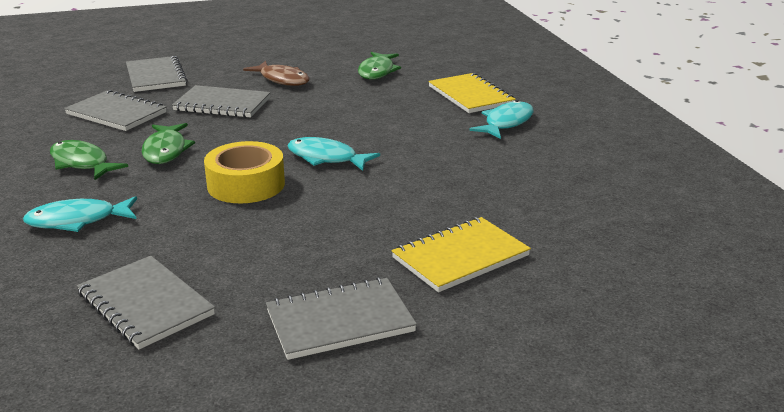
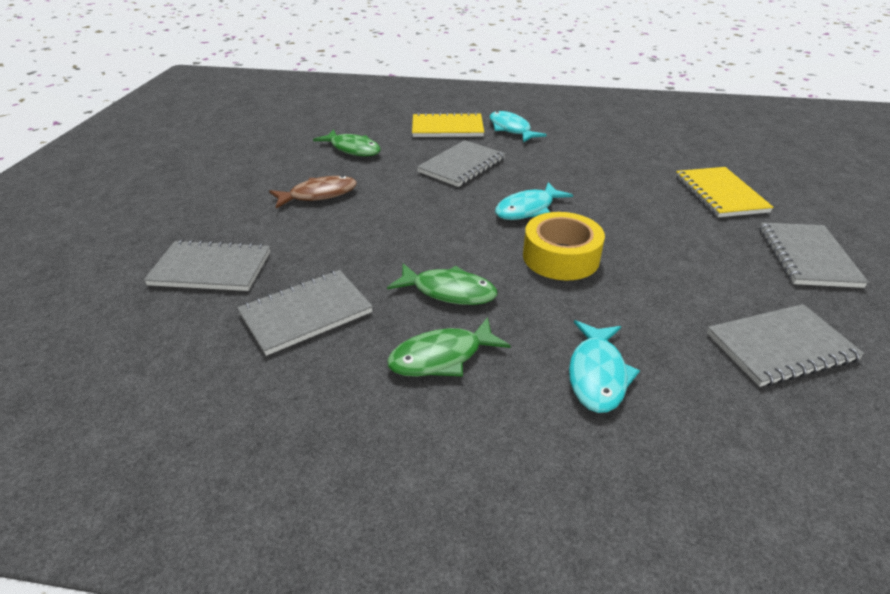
camera: 65 degrees left, 10 degrees up
(222, 104) = (351, 238): grey notebook -> grey notebook (462, 165)

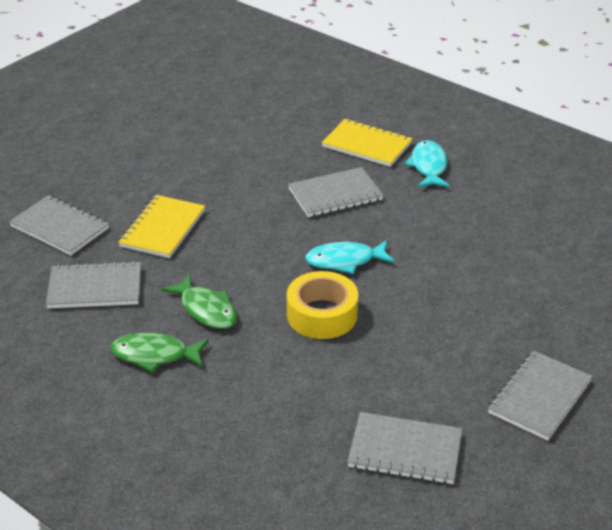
camera: 30 degrees right, 0 degrees up
(319, 195) = (187, 185): brown fish -> none
(353, 149) = (256, 144): green fish -> none
(597, 375) = (245, 410): turquoise fish -> none
(720, 194) = (546, 310): yellow notebook -> yellow notebook (162, 228)

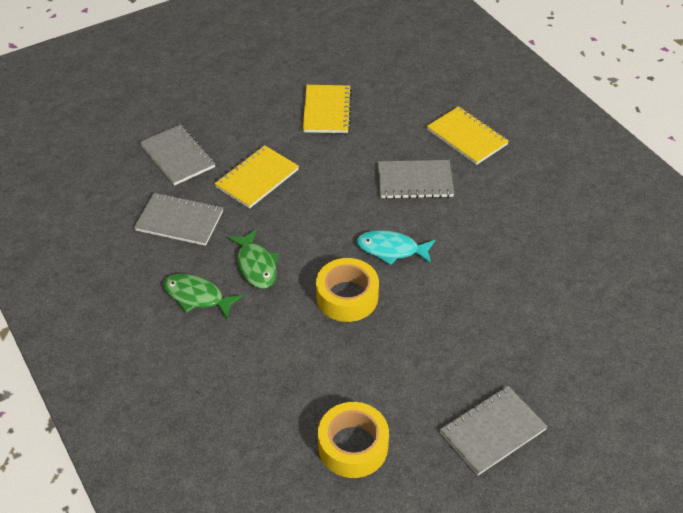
camera: 20 degrees right, 10 degrees up
(206, 151) = (327, 111): none -> yellow notebook
(405, 450) = (353, 446): grey notebook -> yellow tape
(428, 166) = (511, 172): turquoise fish -> none

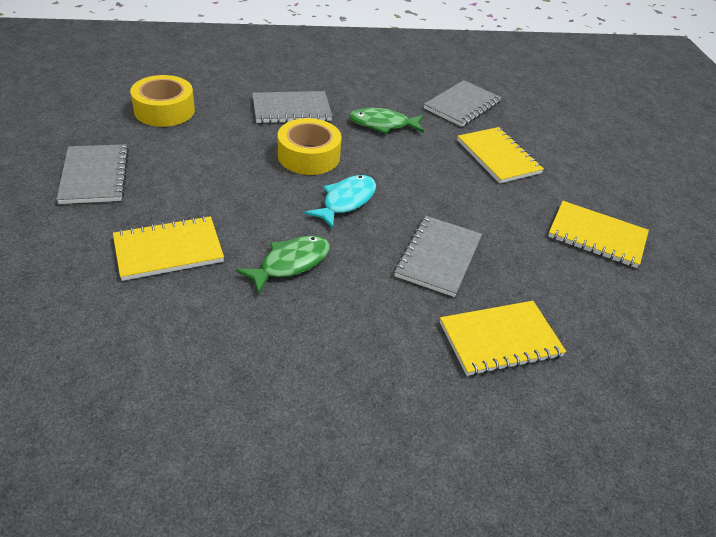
camera: 110 degrees right, 5 degrees down
(178, 156) = (551, 125): grey notebook -> grey notebook (291, 109)
(197, 297) = (369, 91): green fish -> green fish (290, 263)
(531, 326) = (168, 250): none -> yellow notebook

